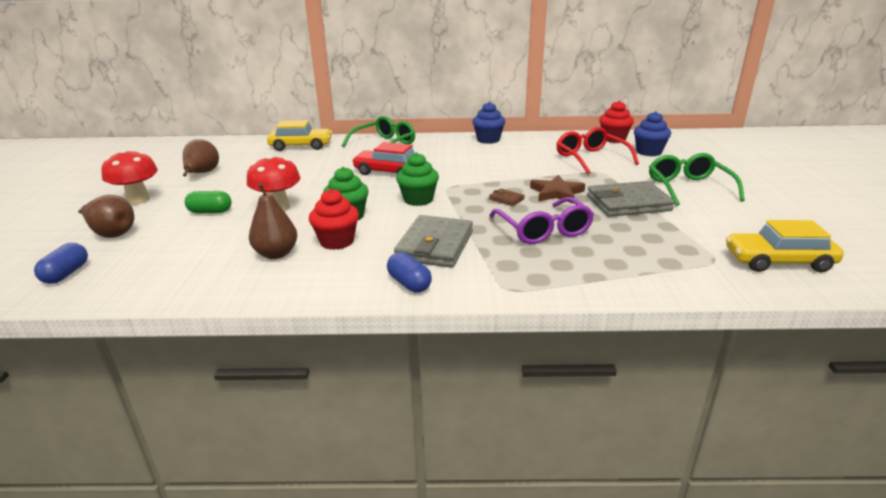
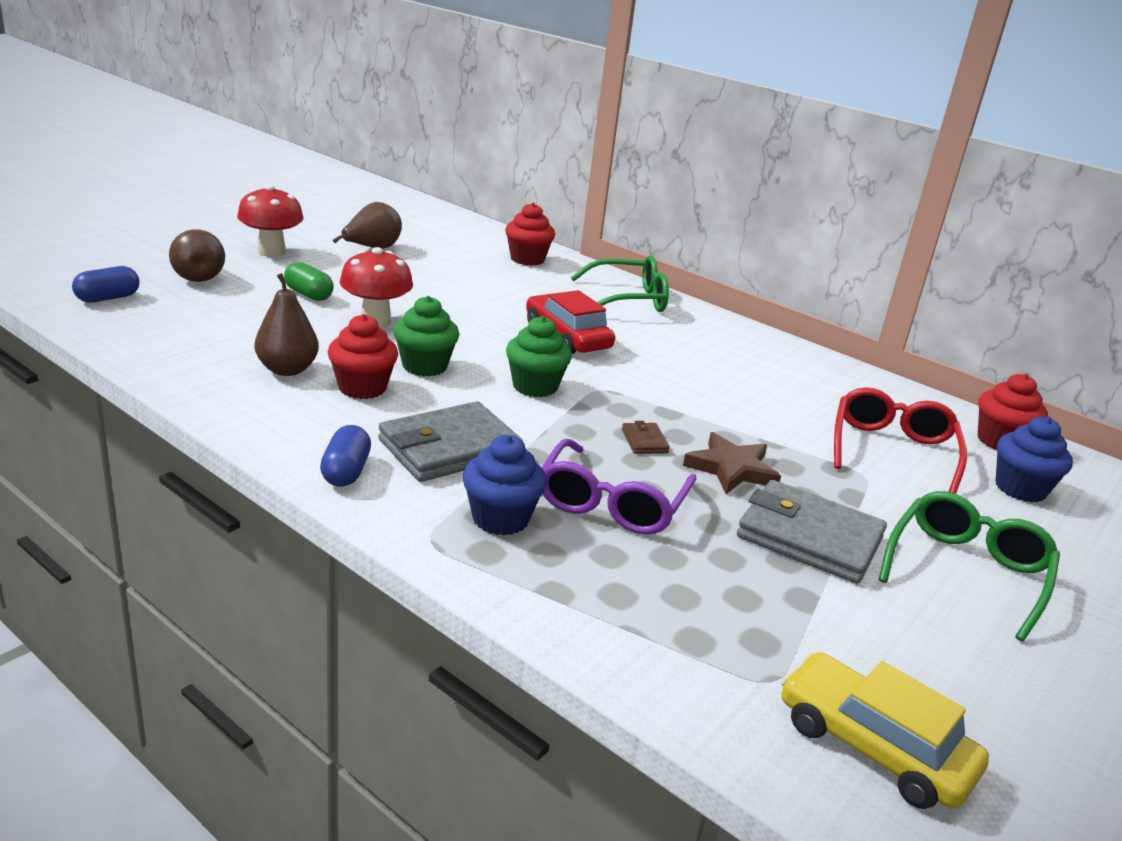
camera: 35 degrees right, 0 degrees up
(301, 146) = (527, 259): yellow car -> red cupcake
(488, 140) = (784, 353): blue cupcake -> blue cupcake (500, 518)

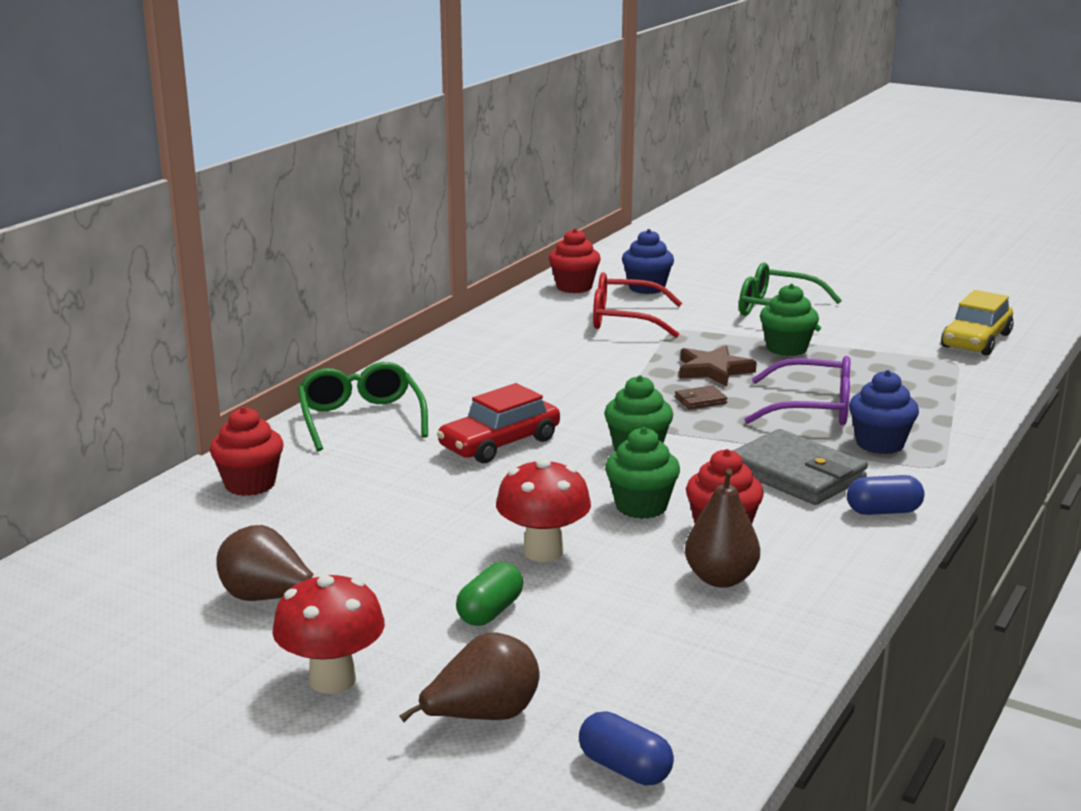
camera: 95 degrees left, 5 degrees down
(809, 538) = (786, 348): grey wallet -> green cupcake

